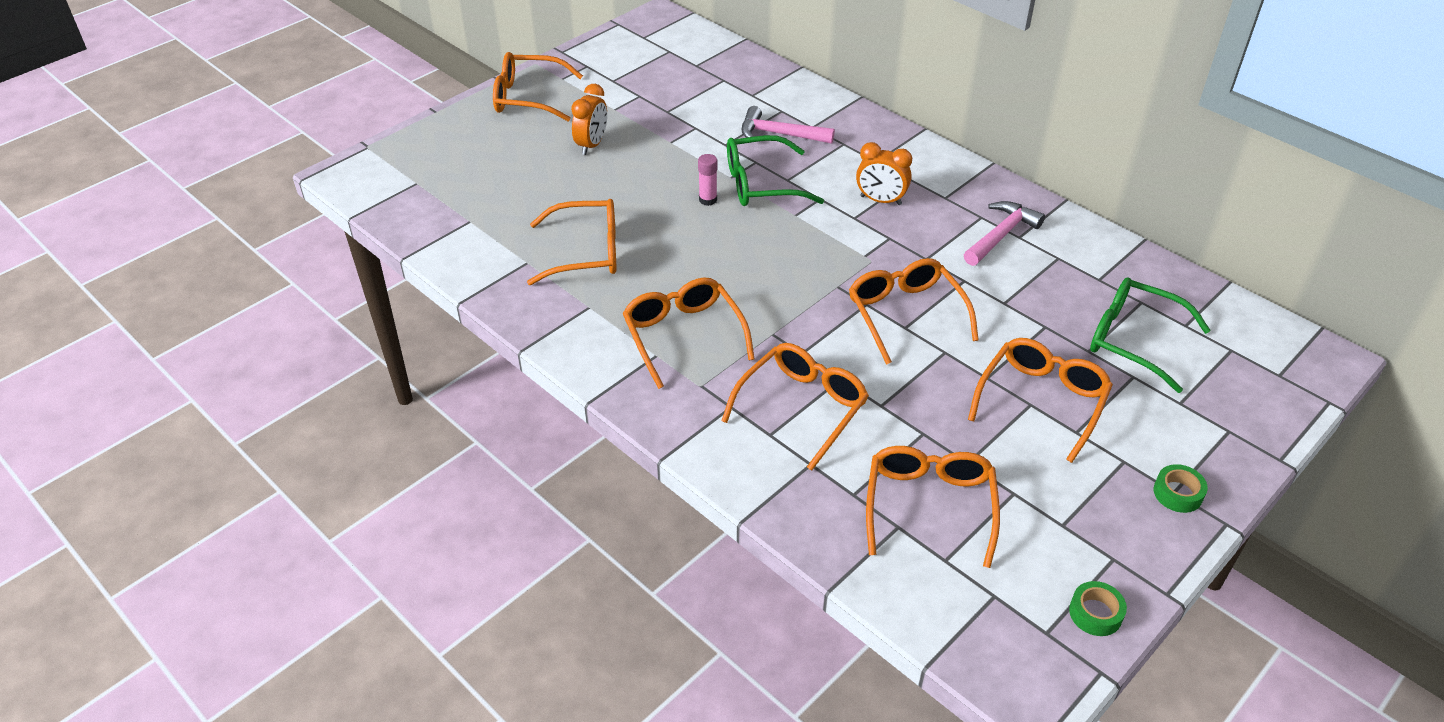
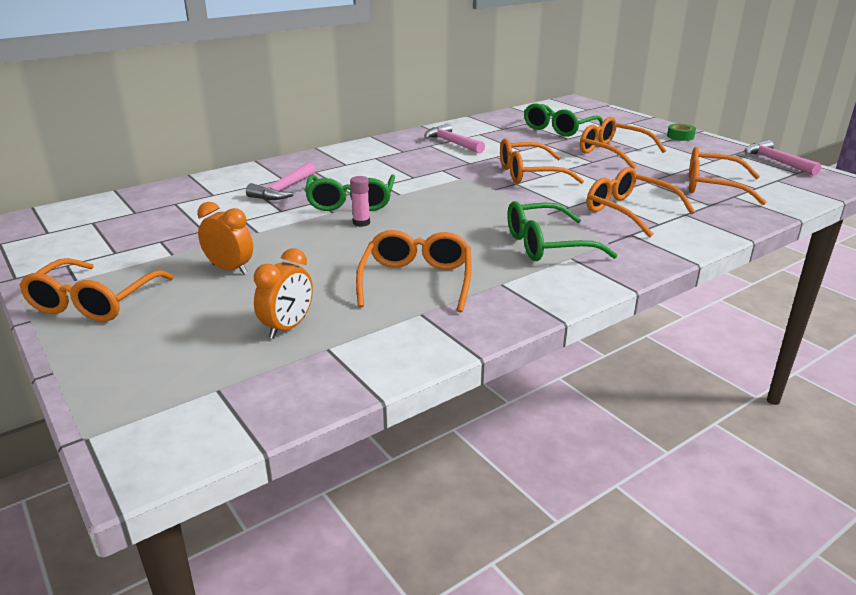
camera: 80 degrees left, 15 degrees down
(683, 336) = (546, 245): orange glasses -> green glasses
(880, 200) = (396, 168): orange clock -> orange clock (287, 327)
(1095, 613) = (776, 161): green tape -> pink hammer

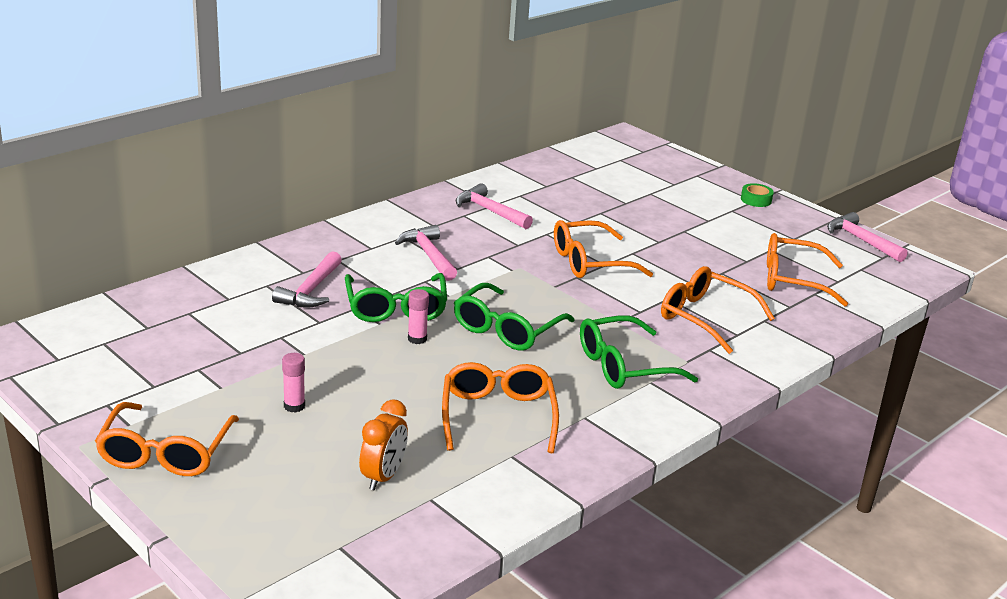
camera: 10 degrees left, 0 degrees up
(230, 269) = (294, 406): orange clock -> pink glue stick
(392, 169) = (429, 255): none -> pink hammer
(559, 129) = (613, 186): green glasses -> green glasses (506, 329)
(613, 152) = (681, 226): orange glasses -> none

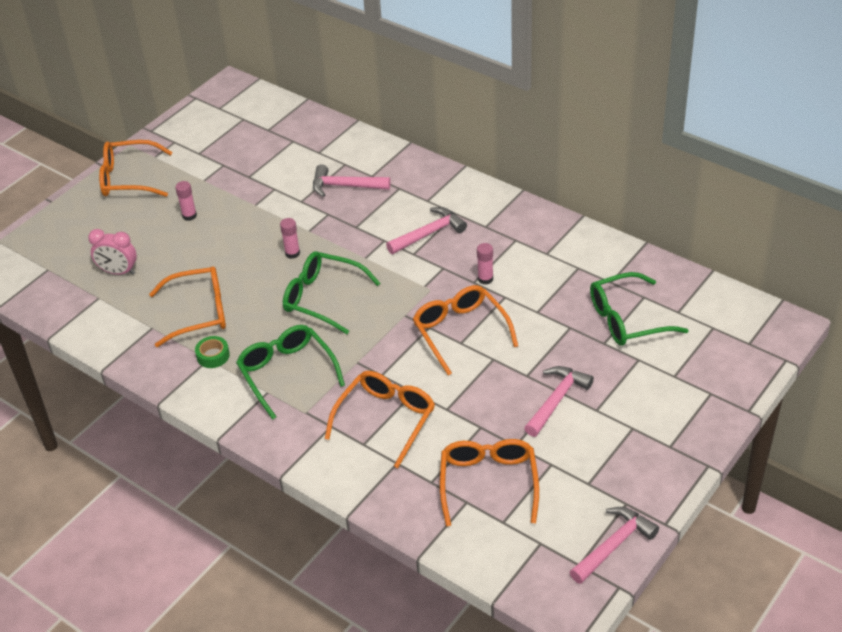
camera: 85 degrees right, 15 degrees up
(383, 476) = (118, 272): orange clock -> pink clock
(396, 308) = (334, 233): green glasses -> green glasses (627, 319)
(490, 211) = (532, 254): pink hammer -> pink hammer (556, 400)
(516, 238) = (485, 279): none -> pink glue stick
(756, 200) = (672, 447): green tape -> green tape (213, 356)

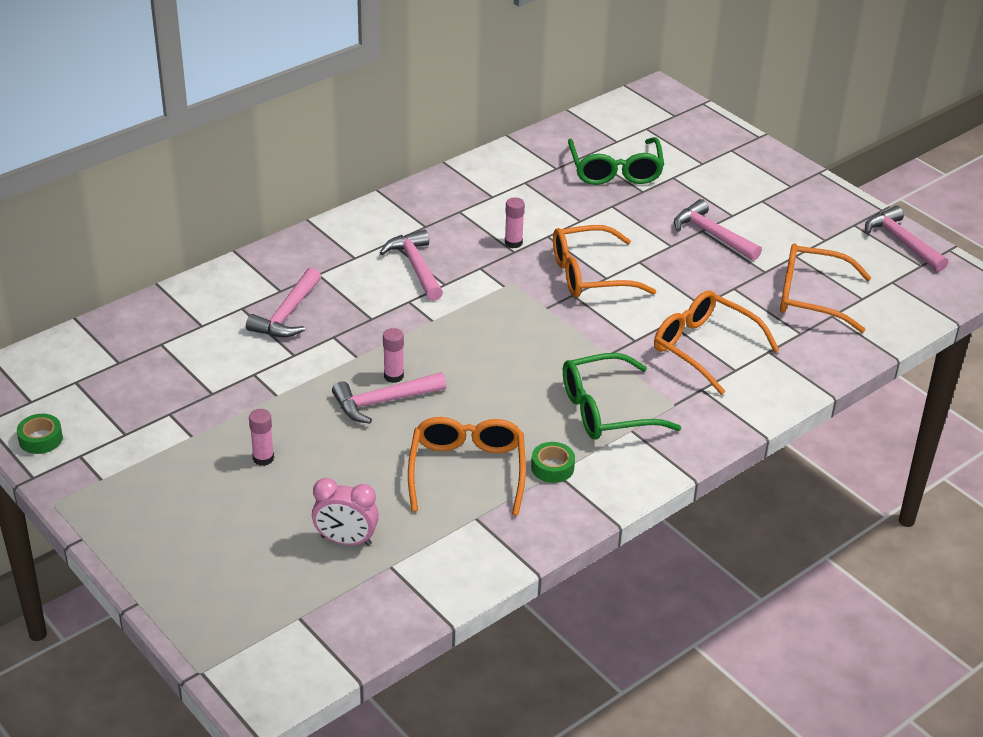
camera: 80 degrees left, 5 degrees down
(118, 272) = (346, 540): pink clock -> pink clock turned 75 degrees clockwise
(128, 178) = (136, 511): orange glasses -> none
(185, 122) = (40, 439): none -> green tape
(262, 255) = (383, 402): none -> pink hammer
(323, 298) = (488, 363): green glasses -> none

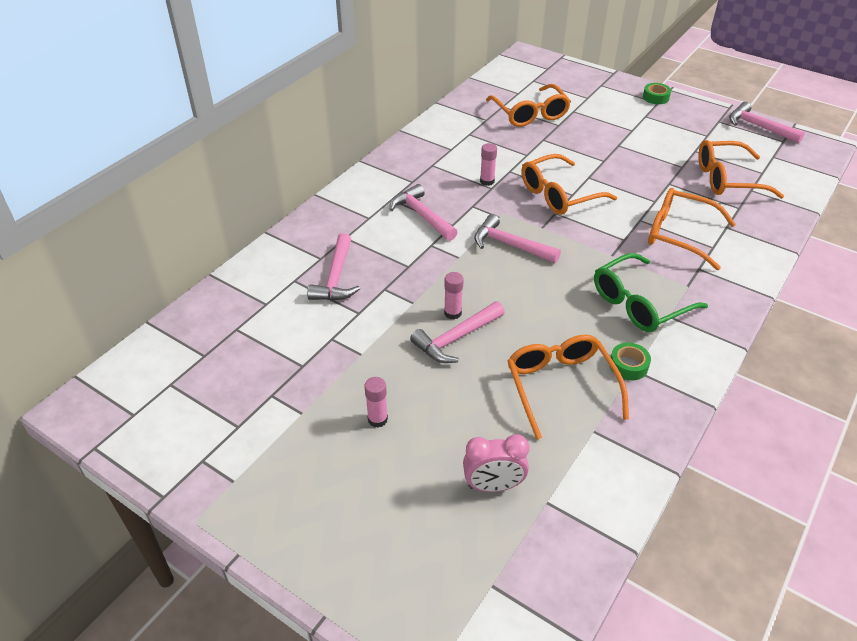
camera: 15 degrees left, 5 degrees up
(40, 439) = (157, 452): green tape -> green tape (655, 97)
(615, 171) = (530, 114): green glasses -> orange glasses
(712, 235) = (628, 147): pink hammer -> pink hammer (510, 245)

